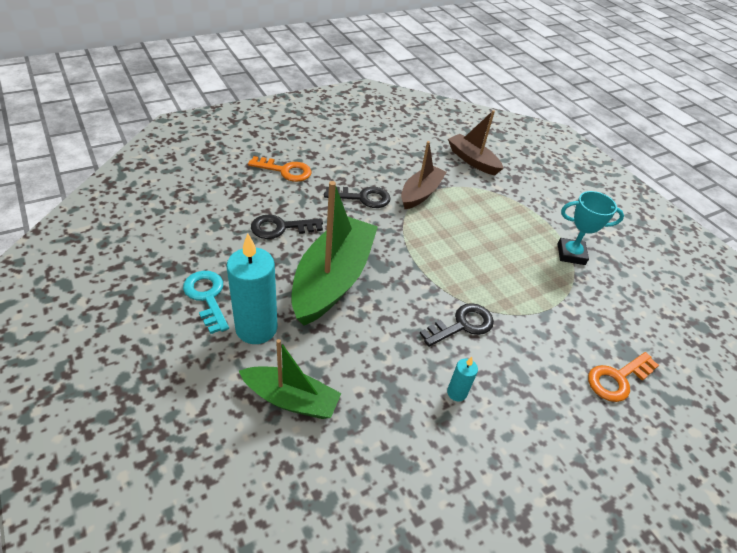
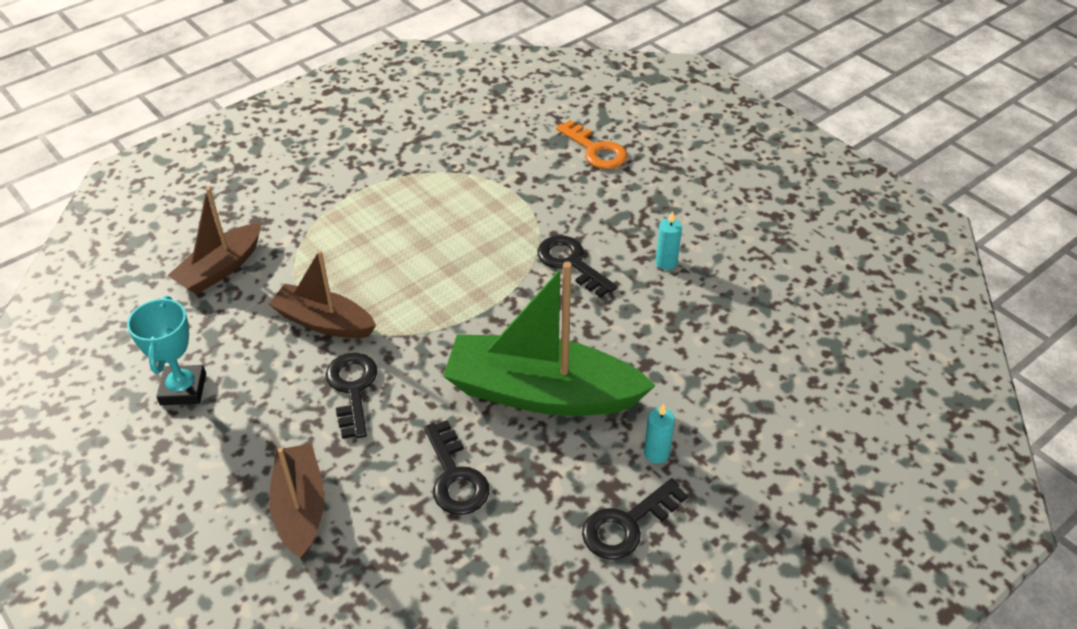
camera: 95 degrees left, 0 degrees up
(207, 296) = (626, 525): turquoise key -> black key
(256, 328) = (656, 453): turquoise candle -> turquoise candle, size x0.47
(285, 171) = (300, 508): orange key -> brown boat
(291, 399) = (738, 395): green boat -> none
(571, 254) = (416, 173): turquoise trophy -> turquoise trophy (183, 389)

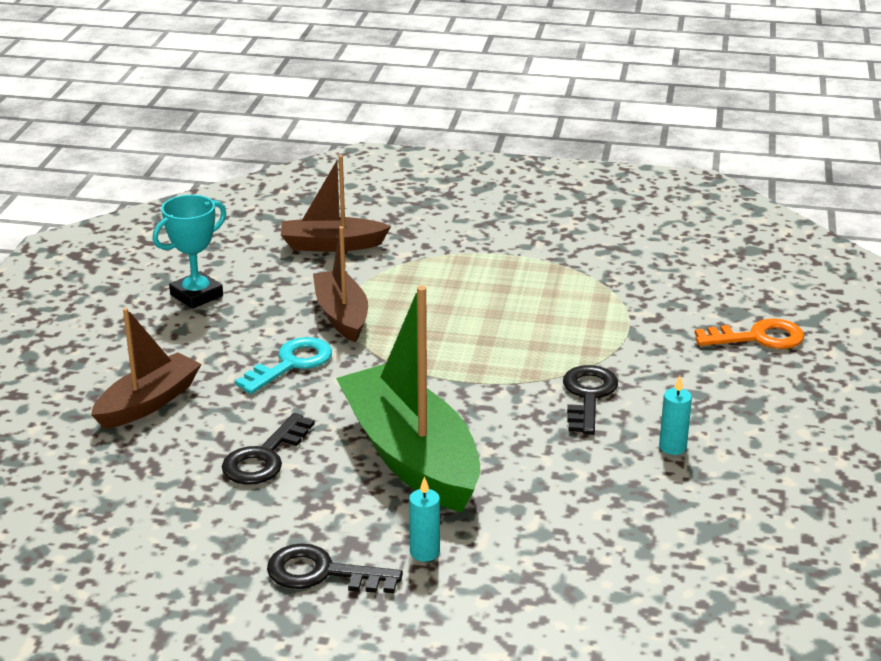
camera: 50 degrees right, 15 degrees down
(352, 388) = (292, 363): black key -> turquoise key
(596, 150) = (759, 337): orange key -> orange key turned 105 degrees counterclockwise

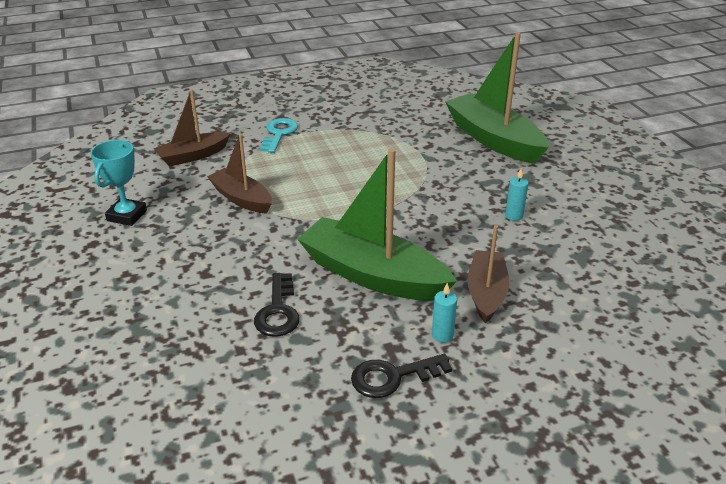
camera: 30 degrees left, 5 degrees up
(148, 403) = (158, 302): brown boat -> brown boat (486, 293)
(292, 363) = (237, 240): turquoise key -> turquoise key (279, 133)
(588, 395) = (438, 201): black key -> none
(759, 337) = (494, 139): orange key -> green boat

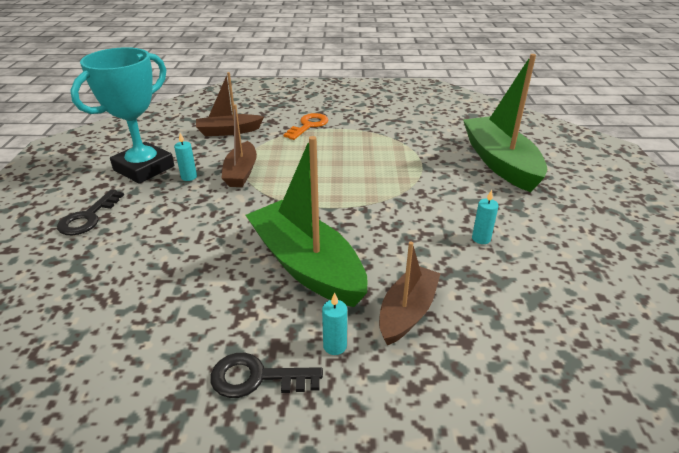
camera: 20 degrees right, 0 degrees up
(127, 215) = (144, 168): turquoise trophy -> turquoise trophy, size x1.71
(187, 215) = (189, 177): none -> turquoise candle
(242, 199) = (241, 172): brown boat -> brown boat turned 150 degrees counterclockwise
(278, 311) = (199, 279): black key -> black key (88, 218)
(279, 133) = (309, 125): turquoise key -> orange key

